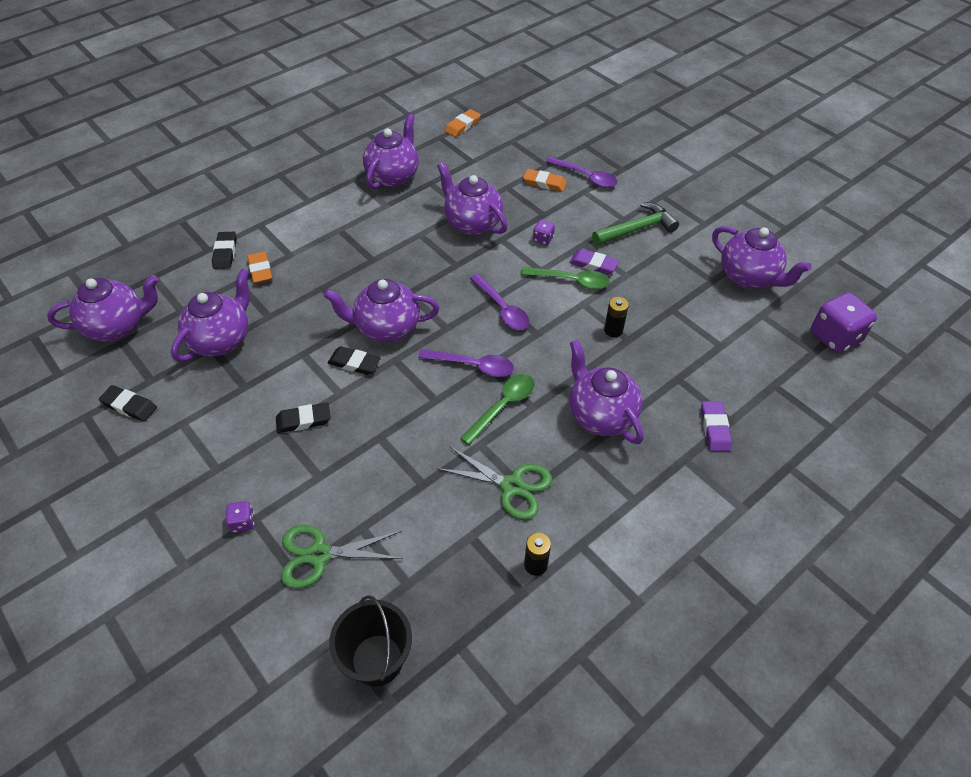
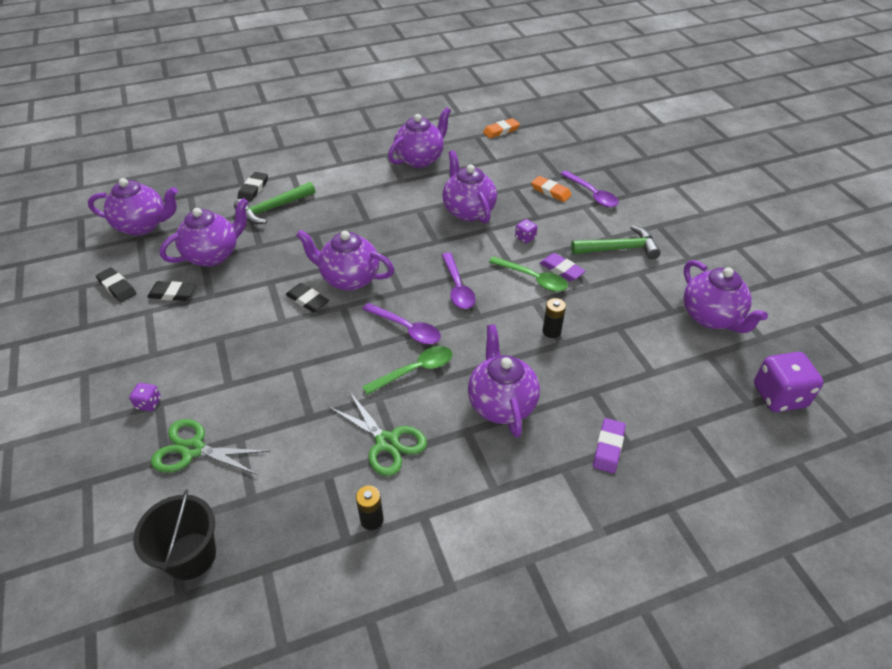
camera: 20 degrees right, 5 degrees down
(260, 270) = (273, 208): orange eraser -> green hammer
(303, 420) = (241, 335): black eraser -> black eraser (172, 294)

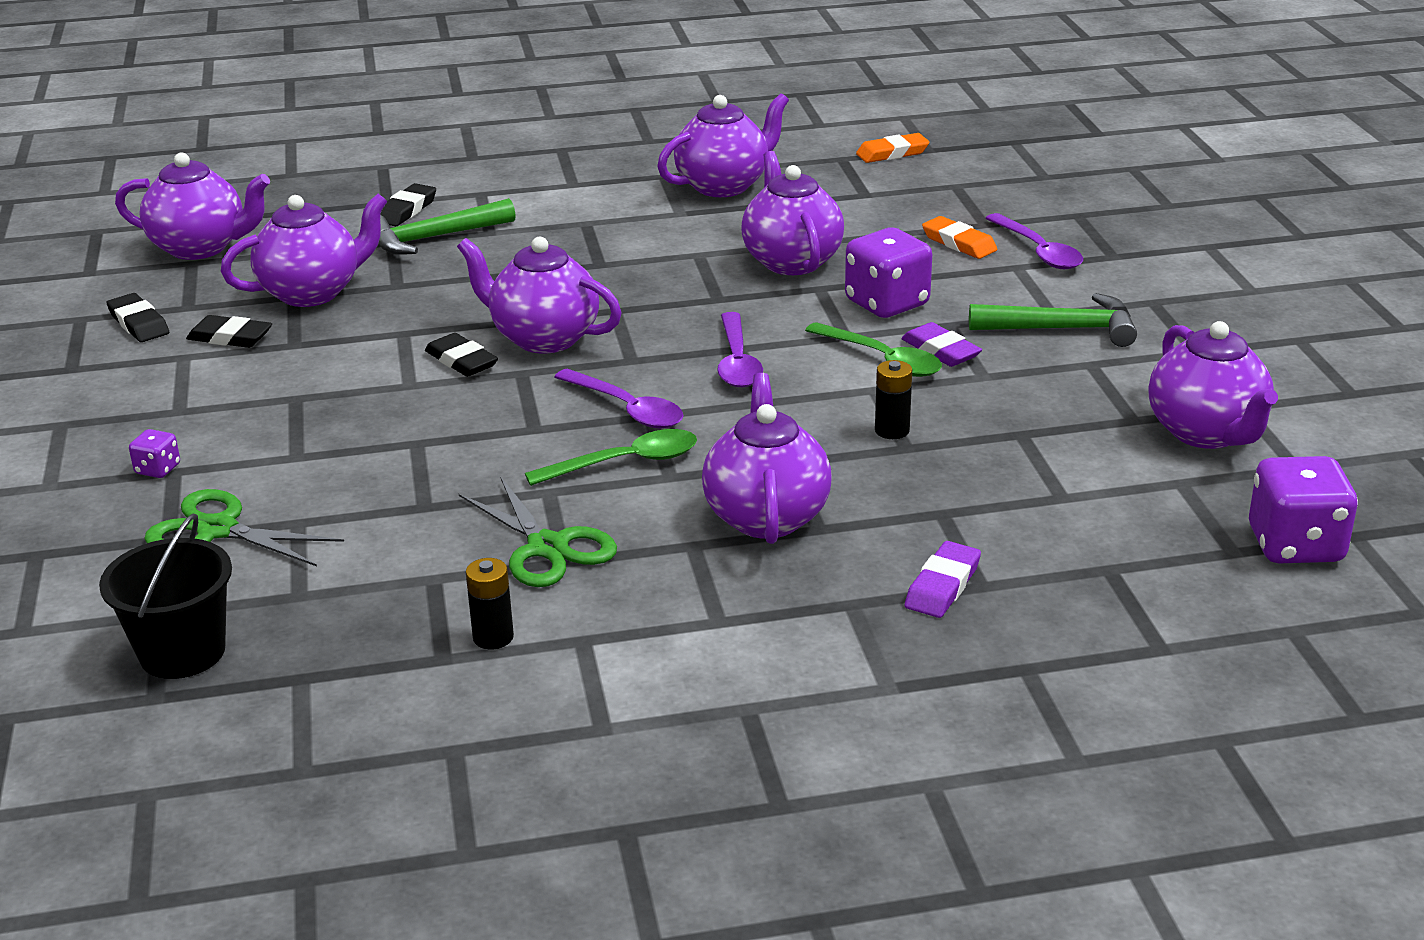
camera: 10 degrees right, 15 degrees down
(525, 238) = (887, 303): purple dice -> purple dice, size x2.10

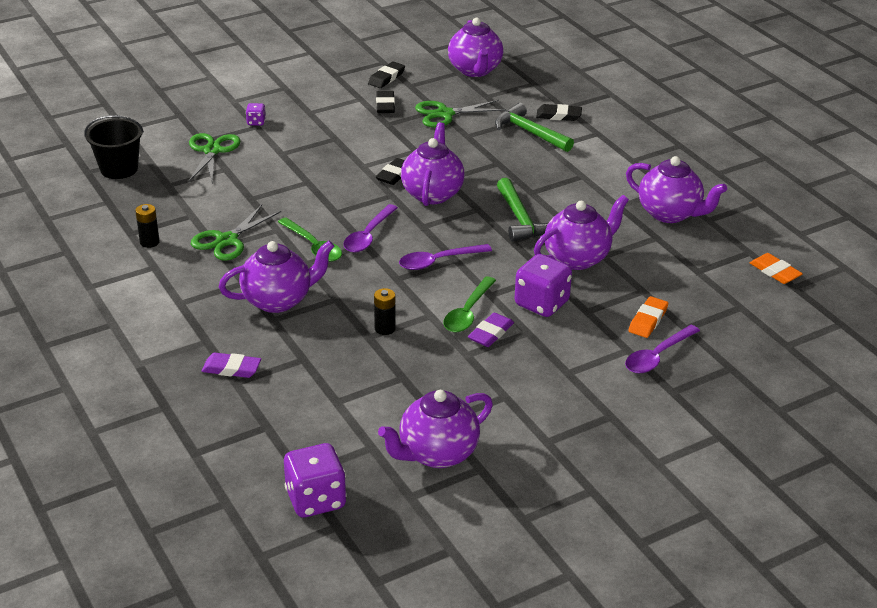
camera: 70 degrees right, 5 degrees up
(313, 292) = (445, 114): purple teapot -> green scissors
(1062, 329) = (546, 379): green hammer -> green hammer (520, 219)

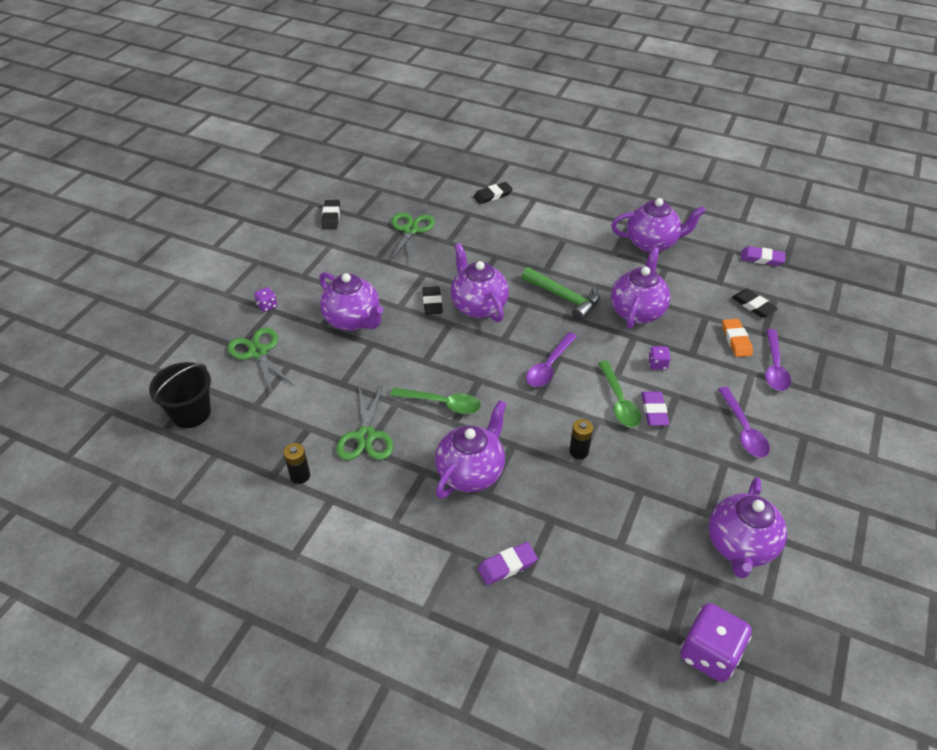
camera: 35 degrees left, 10 degrees up
(368, 236) = (473, 370): purple spoon -> purple spoon (743, 430)
(385, 105) = (356, 242): black eraser -> black eraser (753, 306)
(445, 114) = (410, 230): green scissors -> green scissors turned 150 degrees clockwise
(475, 70) = (391, 182): purple teapot -> purple teapot (353, 320)
(530, 132) = (489, 219): green hammer -> none
(541, 303) = (657, 364): purple dice -> purple dice, size x0.48
(775, 272) = (762, 258): orange eraser -> purple eraser

